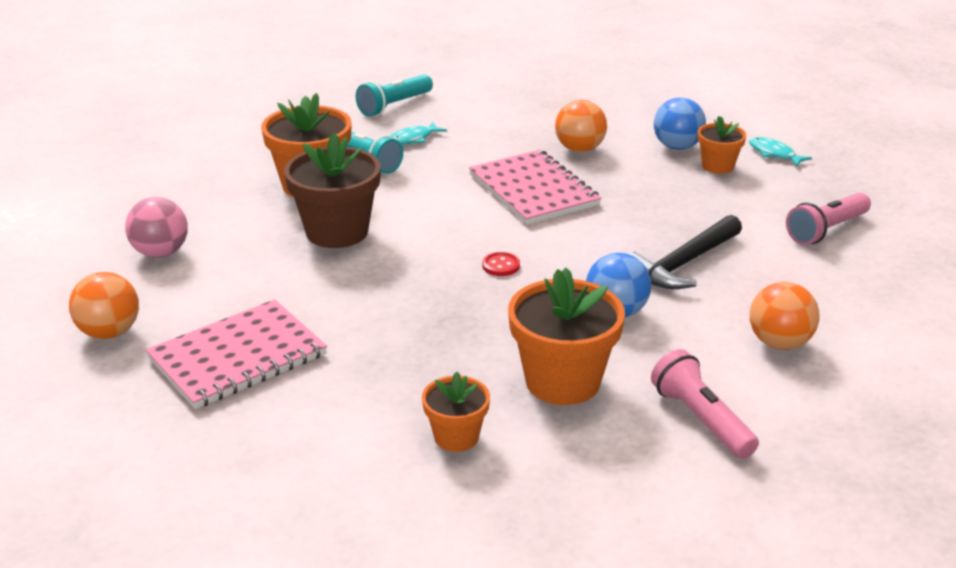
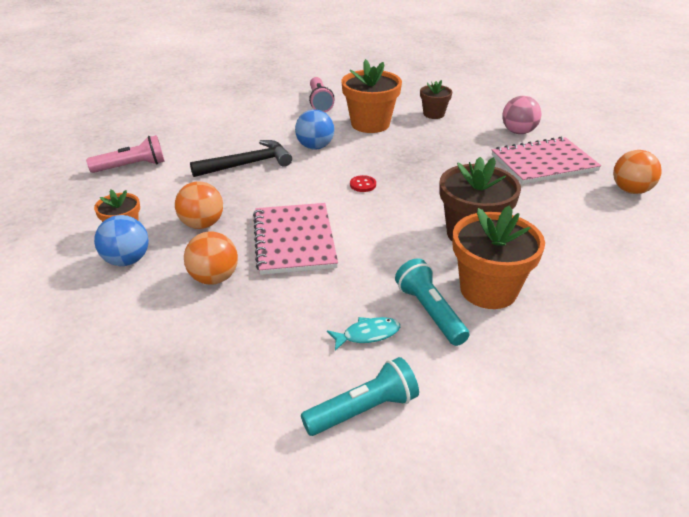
camera: 160 degrees left, 5 degrees up
(161, 253) = (616, 243): pink ball -> pink ball (518, 132)
(456, 437) = (433, 114): orange flower pot -> brown flower pot
(774, 154) = (62, 234): turquoise fish -> none
(779, 343) = (248, 120): orange ball -> orange ball (202, 224)

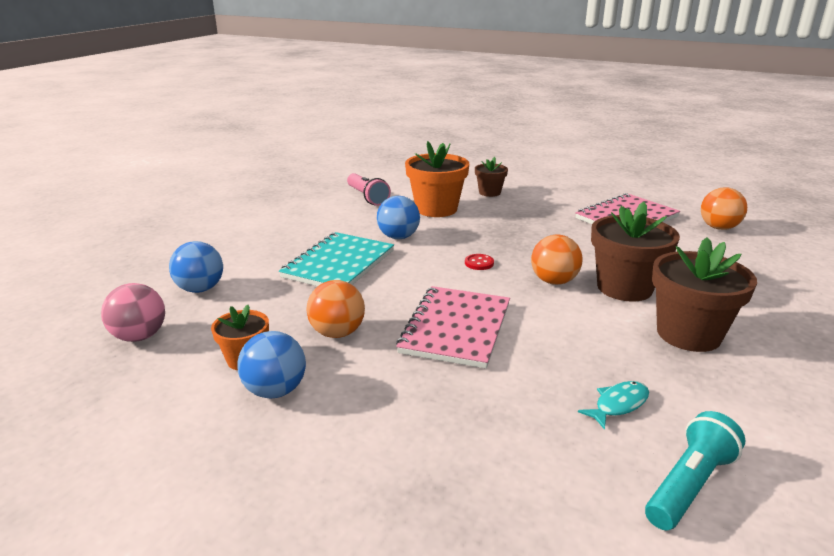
camera: 20 degrees left, 10 degrees down
(132, 166) = (200, 289): pink flashlight -> blue ball
(214, 278) = (400, 386): orange ball -> orange ball (554, 281)
(248, 164) = (339, 264): black hammer -> turquoise notebook
(294, 240) = (456, 328): pink notebook -> pink notebook turned 45 degrees clockwise
(430, 312) = (656, 367): turquoise flashlight -> none
(488, 290) = (688, 334): orange flower pot -> brown flower pot
(518, 132) = (579, 196): pink ball -> pink ball (139, 336)

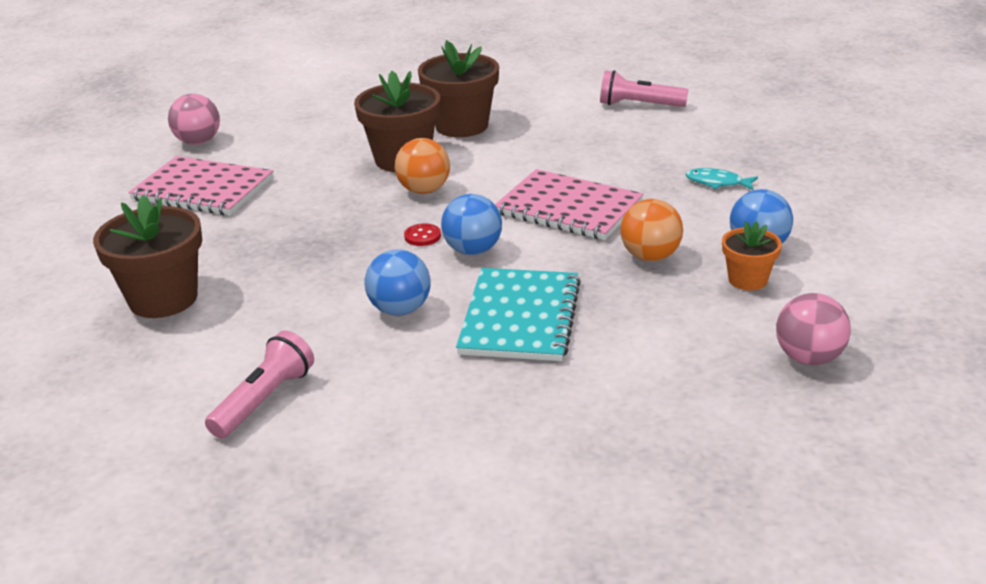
camera: 120 degrees left, 5 degrees up
(200, 289) = (690, 380): blue ball -> blue ball (473, 250)
(339, 264) = (520, 317): turquoise notebook -> turquoise notebook turned 75 degrees counterclockwise
(436, 209) = (270, 318): orange flower pot -> none
(456, 328) = (568, 208): pink notebook -> pink notebook turned 45 degrees clockwise
(489, 192) = (163, 299): brown flower pot -> brown flower pot, size x1.79
(618, 404) = (589, 132): turquoise fish -> turquoise fish (717, 182)
(689, 485) = (639, 105): turquoise flashlight -> pink flashlight
(718, 228) = (198, 142): orange ball -> pink ball

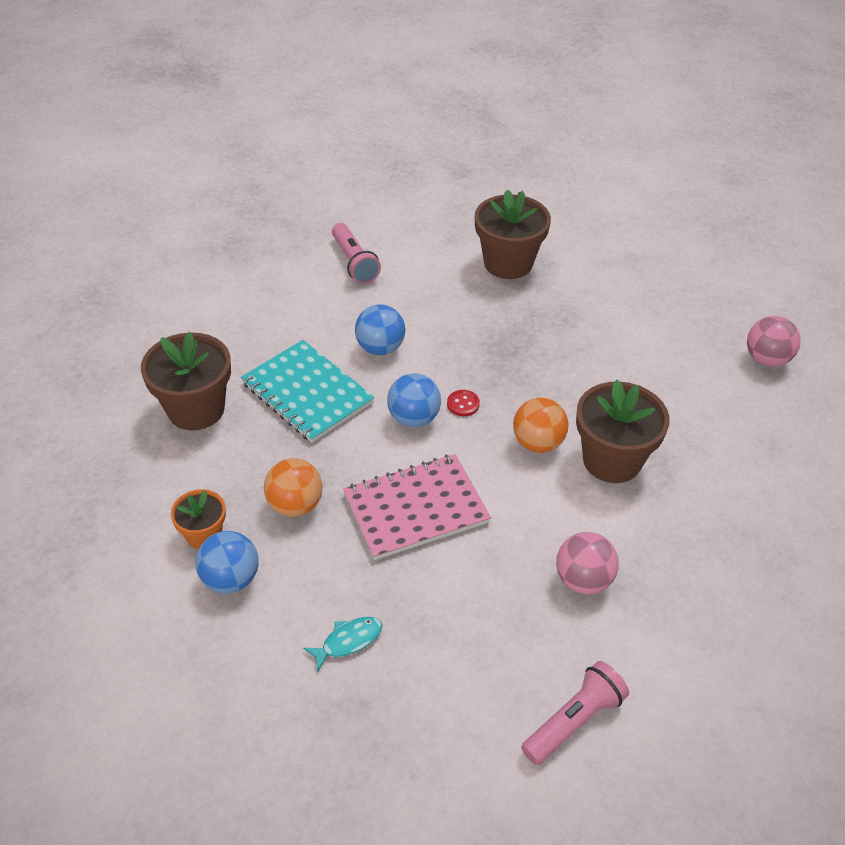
camera: 125 degrees right, 15 degrees up
(203, 189) = (662, 330): pink notebook -> none
(461, 126) = (651, 538): brown flower pot -> brown flower pot (196, 409)
(809, 358) = (101, 493): pink ball -> pink ball (583, 580)

